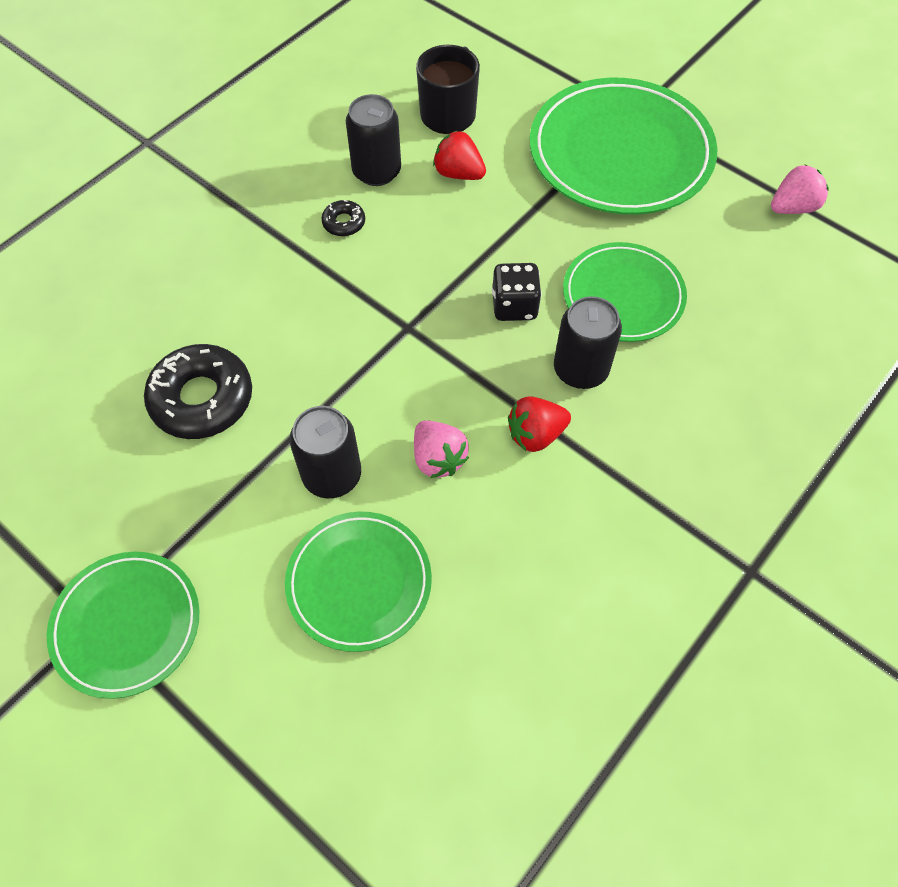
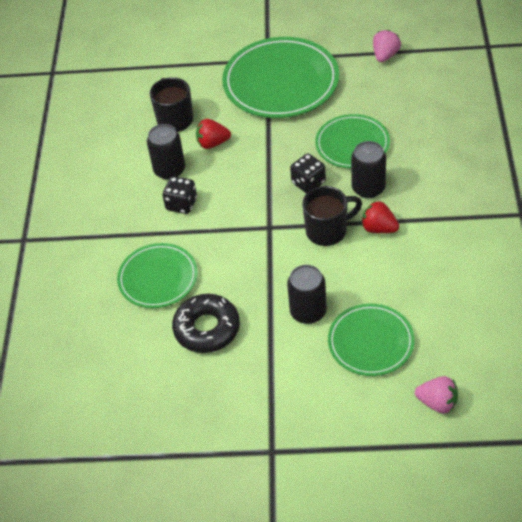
camera: 35 degrees left, 10 degrees down
(127, 625) = (288, 440): green plate -> green plate (158, 278)
(344, 222) = (181, 204): black donut -> black dice
(438, 458) = (347, 269): pink strawberry -> pink strawberry (437, 402)
(470, 387) = (328, 231): none -> black mug
(535, 434) = (379, 228): red strawberry -> red strawberry turned 90 degrees clockwise

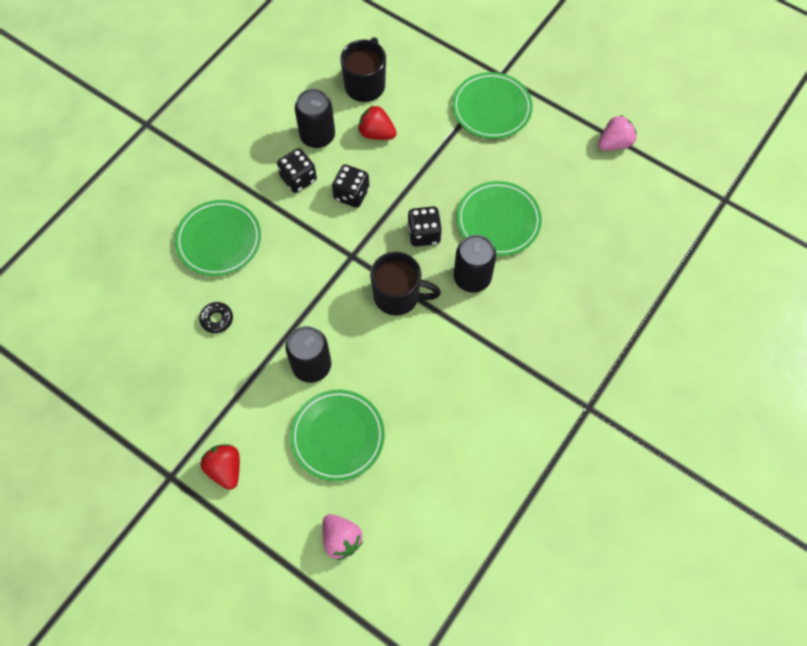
camera: 30 degrees right, 15 degrees up
(207, 328) = (217, 319): black donut -> black donut, size x0.47
(231, 190) = (351, 194): none -> black dice
(281, 82) = (491, 108): green plate -> green plate, size x0.60
(379, 228) = (444, 326): red strawberry -> red strawberry (225, 469)

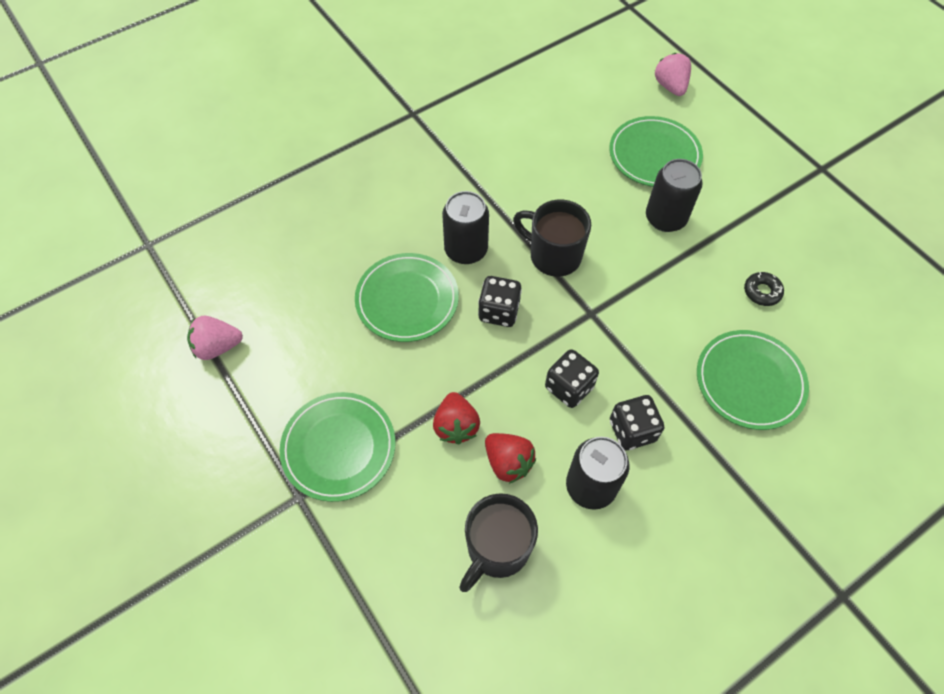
camera: 160 degrees left, 5 degrees down
(225, 469) = (767, 159): red strawberry -> red strawberry (456, 426)

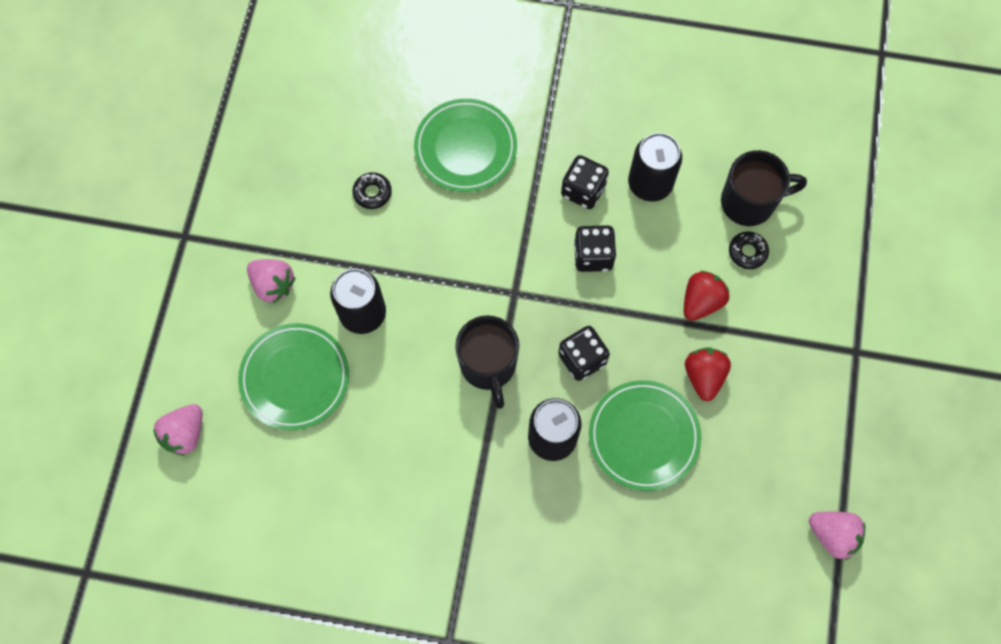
camera: 135 degrees left, 10 degrees up
(339, 448) = (799, 361): green plate -> none
(458, 501) = (747, 252): none -> black donut
(508, 462) = (689, 245): red strawberry -> red strawberry (703, 376)
(736, 188) = (273, 285): none -> pink strawberry

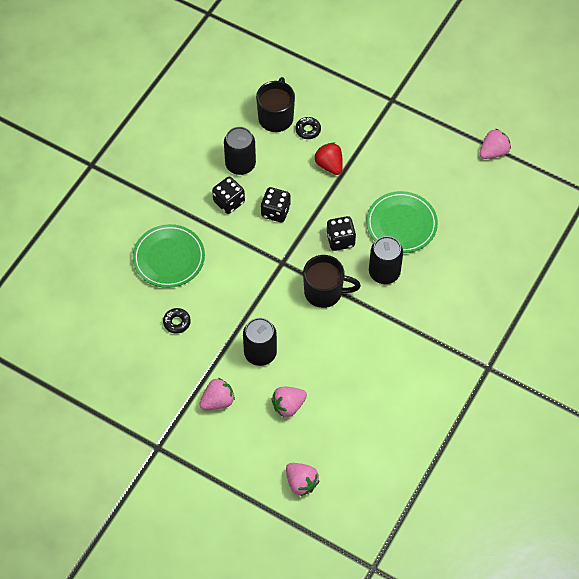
camera: 70 degrees left, 10 degrees down
(295, 378) = (288, 406): green plate -> pink strawberry
(703, 376) = (376, 180): red strawberry -> none

